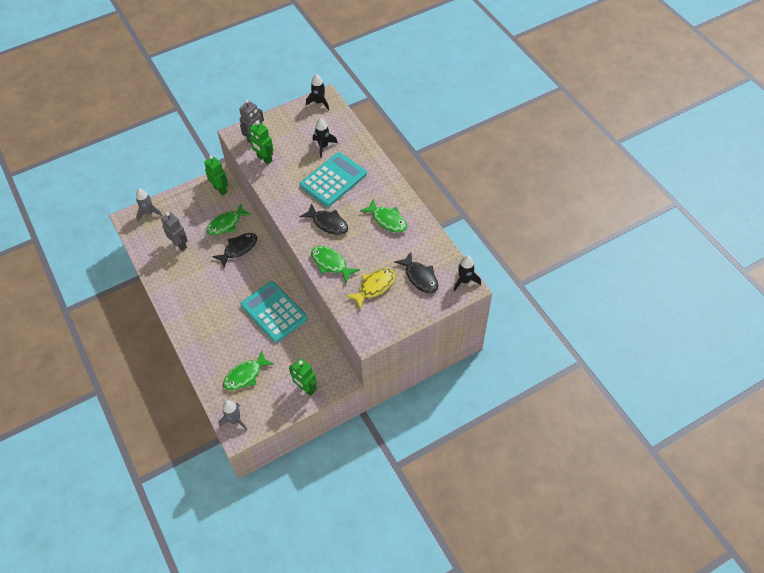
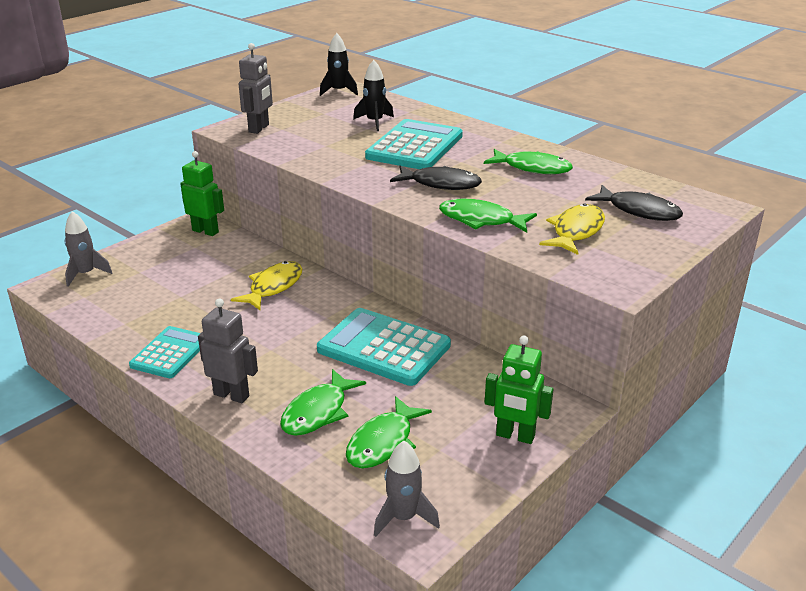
camera: 20 degrees left, 25 degrees down
(172, 287) = (170, 353): none -> turquoise calculator
(180, 244) = (161, 300): grey robot -> grey robot (231, 395)
(226, 224) = (235, 264): green fish -> green fish (318, 412)
(238, 249) = (273, 287): black fish -> yellow fish
(264, 159) = (288, 143): green robot -> none
(464, 281) = (711, 203): black rocket -> none

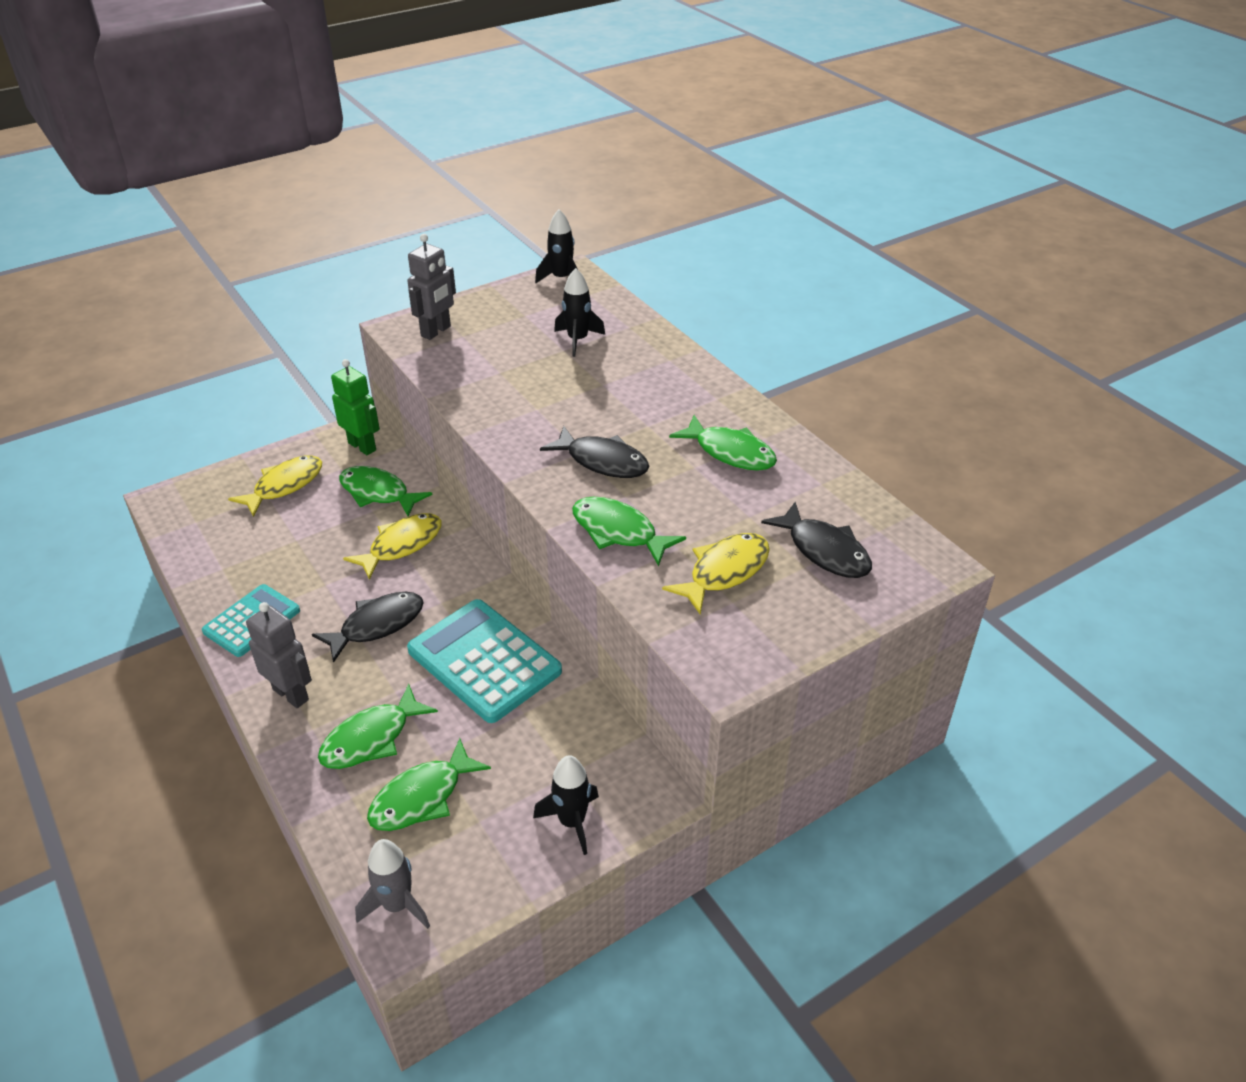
camera: 15 degrees right, 10 degrees up
(86, 274) = (209, 489): grey rocket -> none
(151, 263) = (284, 486): none -> yellow fish
(235, 258) = (378, 493): none -> green fish
(281, 339) = (377, 625): none -> black fish
(415, 146) = (604, 391): turquoise calculator -> none
(515, 436) = (572, 822): green robot -> black rocket

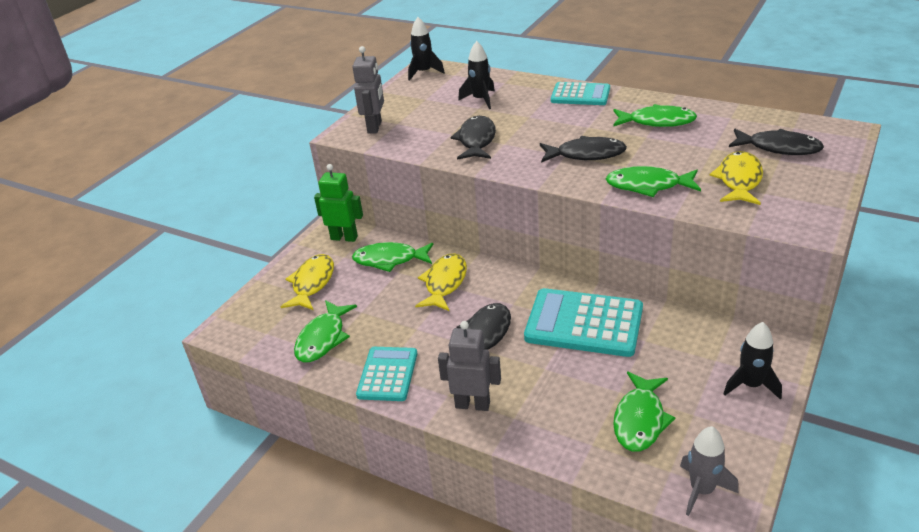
camera: 25 degrees left, 5 degrees down
(371, 738) = (563, 403): green fish -> green fish (323, 338)
(514, 392) = (476, 140): none -> black fish
(689, 379) = (580, 95): none -> turquoise calculator

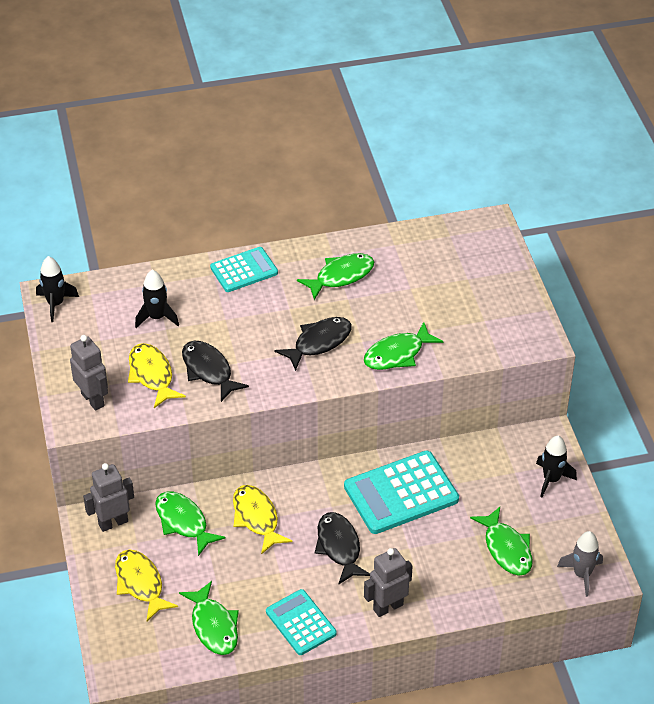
camera: 45 degrees left, 10 degrees up
(344, 238) = (113, 523): green robot -> grey robot
(390, 260) = (183, 522): green fish -> green fish turned 90 degrees clockwise
(739, 180) = (457, 316): yellow fish -> yellow fish (152, 375)
(779, 148) = (457, 265): black fish -> none

